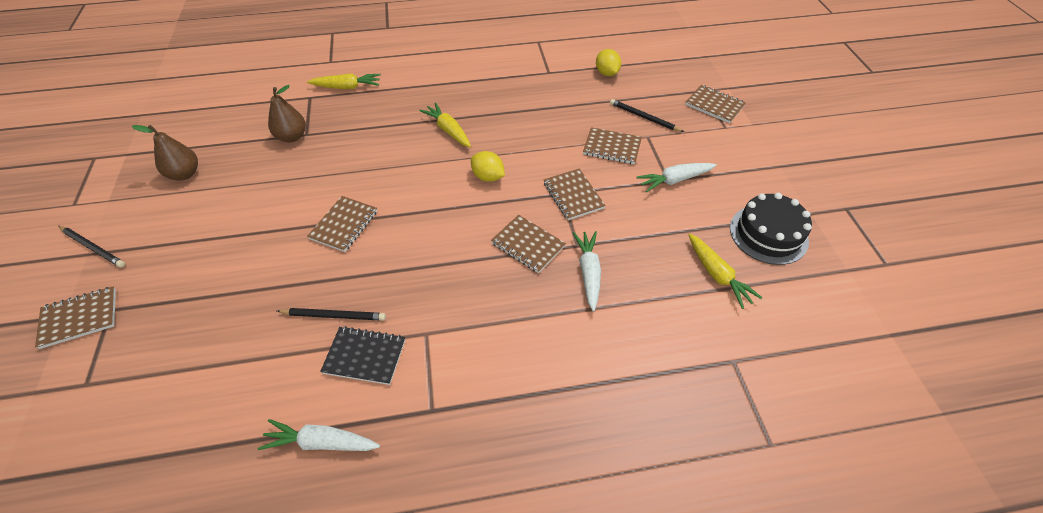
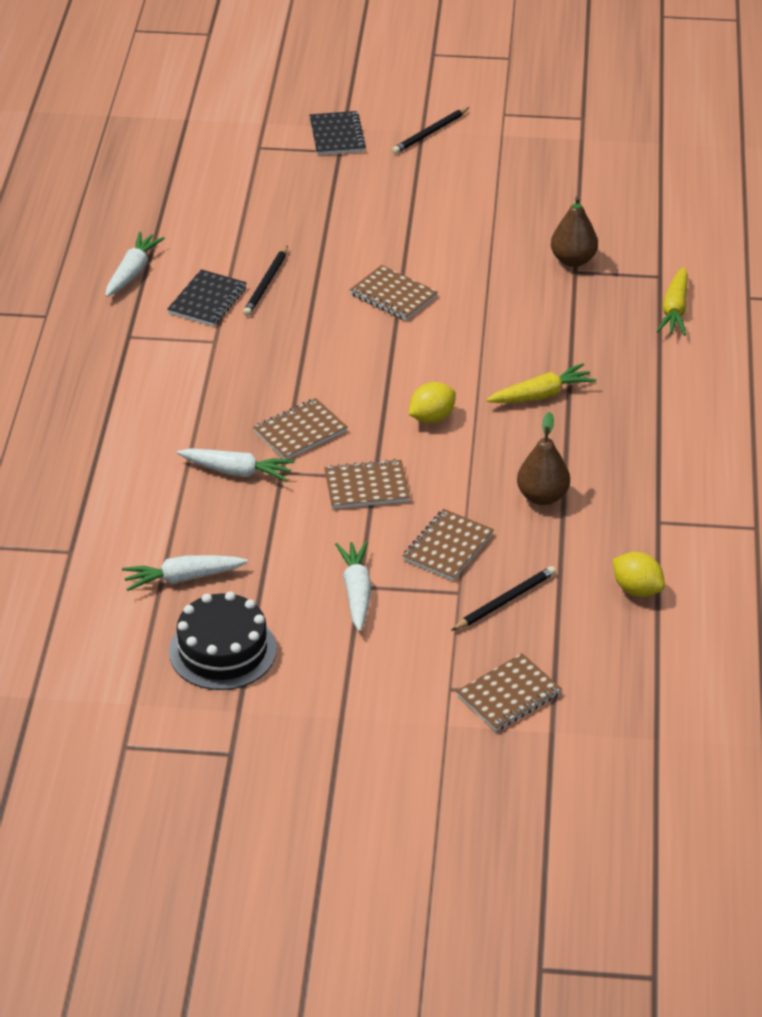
camera: 105 degrees right, 10 degrees down
(79, 318) = (337, 135): brown notebook -> black notebook
(185, 174) = (528, 182): brown pear -> brown pear (542, 496)
(606, 73) = (637, 589): yellow lemon -> yellow lemon turned 45 degrees clockwise
(717, 275) = (183, 578): yellow carrot -> white carrot

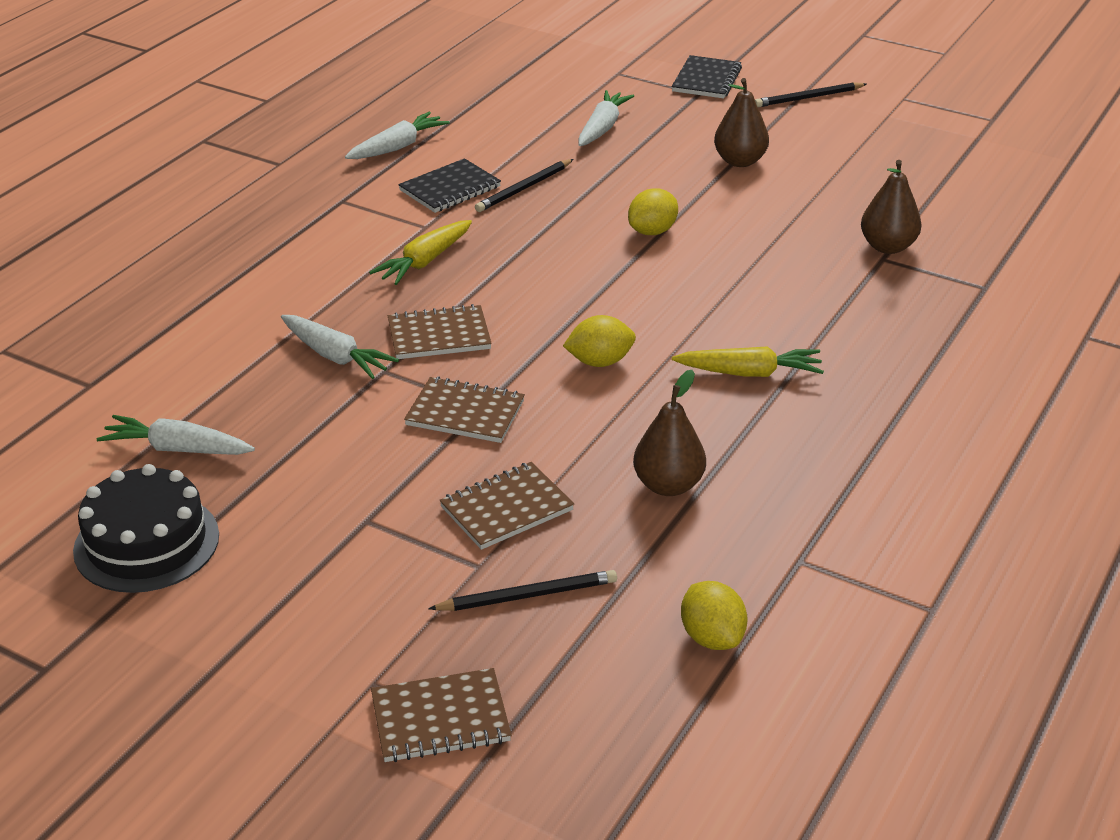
camera: 25 degrees right, 5 degrees down
(356, 592) = (356, 526): white carrot -> white carrot (602, 128)
(393, 295) = (652, 231): brown notebook -> yellow lemon
(416, 211) = (739, 161): none -> brown pear
(674, 310) = (981, 327): yellow carrot -> yellow carrot (424, 262)

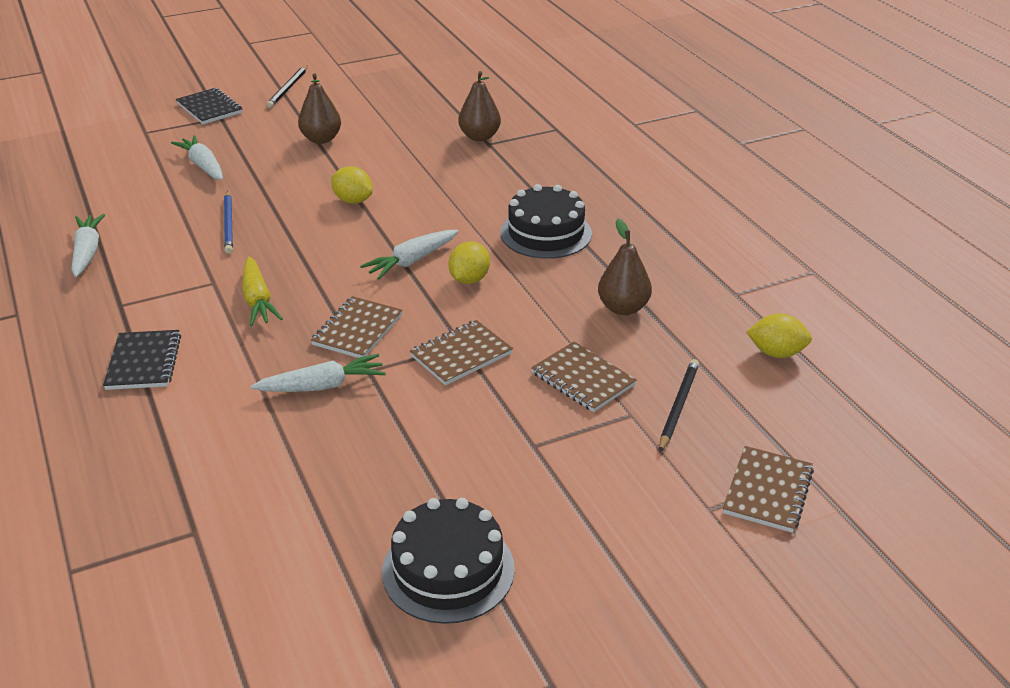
camera: 55 degrees left, 0 degrees up
(177, 449) = (345, 510): white carrot -> white carrot (411, 261)
(450, 189) = (181, 253): black notebook -> black notebook (144, 362)
(506, 509) = (583, 379): brown notebook -> brown notebook turned 45 degrees counterclockwise
(524, 188) = (229, 224): black pencil -> blue pencil
(652, 231) = (353, 200): yellow lemon -> yellow lemon turned 45 degrees counterclockwise
(749, 373) = (546, 233): yellow carrot -> black cake

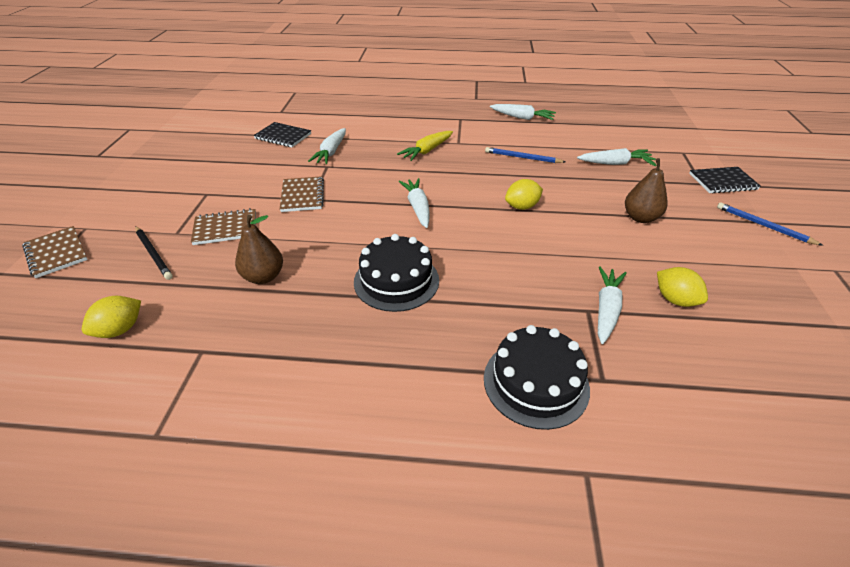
camera: 120 degrees right, 5 degrees up
(144, 362) = (404, 117): black notebook -> black notebook (283, 136)
(258, 300) = (427, 151): yellow carrot -> yellow carrot turned 60 degrees counterclockwise
(288, 88) = (763, 226): black pencil -> blue pencil
(357, 330) = (365, 171): brown notebook -> none
(448, 570) = (179, 151): black cake -> black cake (536, 382)
(469, 279) = (372, 223): yellow lemon -> yellow lemon (675, 300)
(479, 137) = (606, 309): brown pear -> white carrot

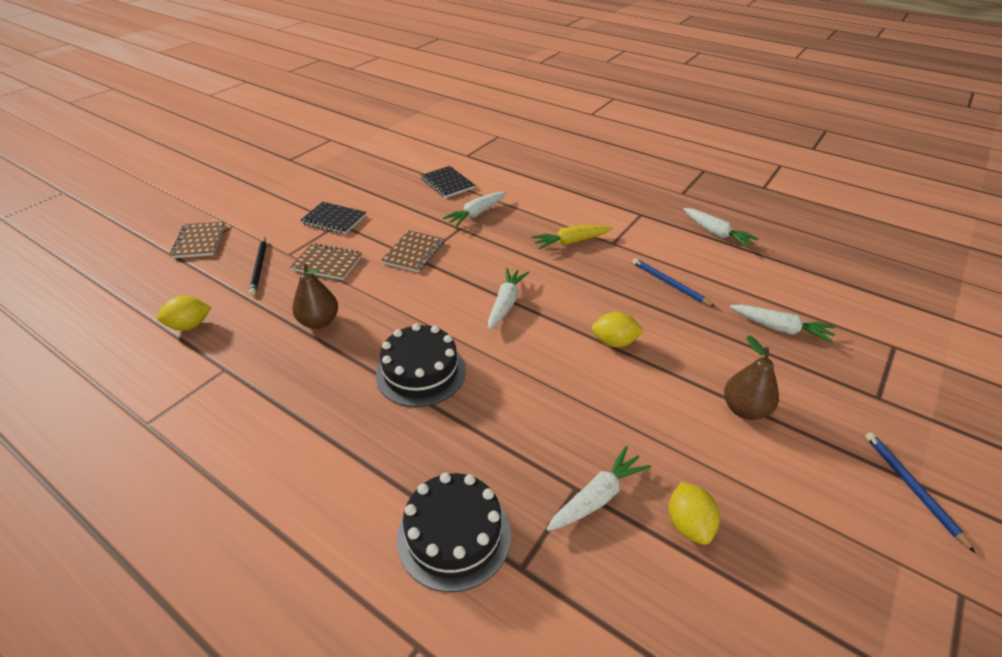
camera: 30 degrees right, 0 degrees up
(722, 182) = (912, 406): black notebook -> black notebook (334, 220)

